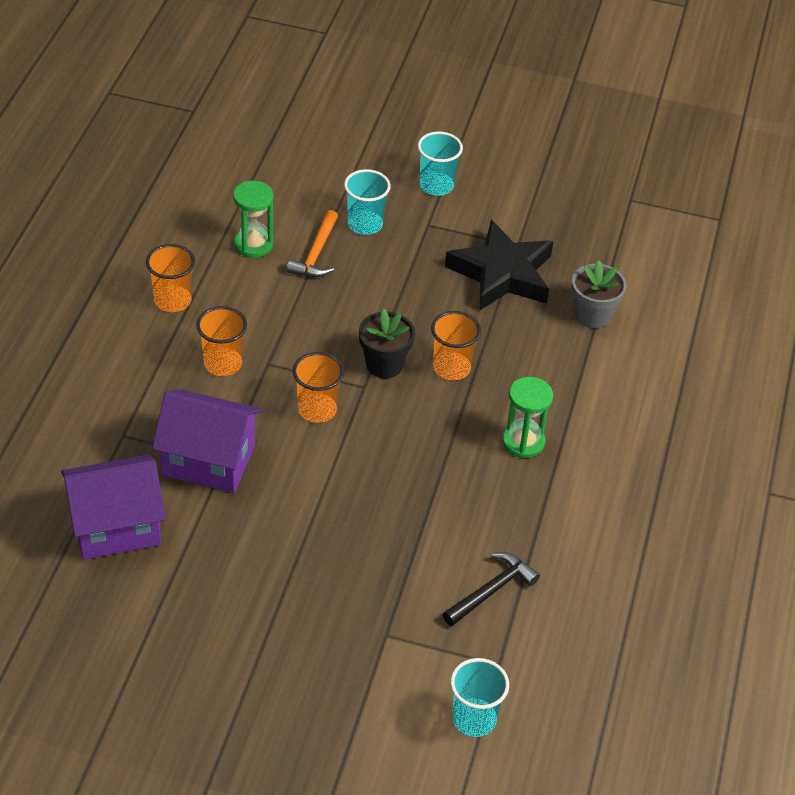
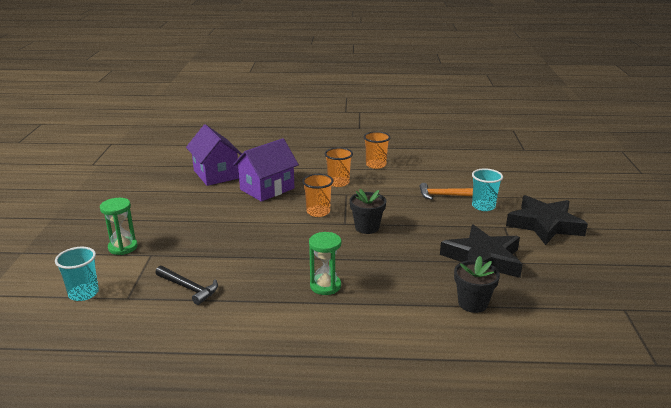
camera: 80 degrees right, 20 degrees down
(208, 461) = (267, 189): purple house -> purple house turned 45 degrees clockwise
(253, 244) = (435, 178): green hourglass -> green hourglass (123, 247)
(436, 186) = (544, 225): turquoise cup -> black star
(451, 368) = (378, 250): orange cup -> none
(593, 315) = (472, 303): grey flower pot -> black flower pot

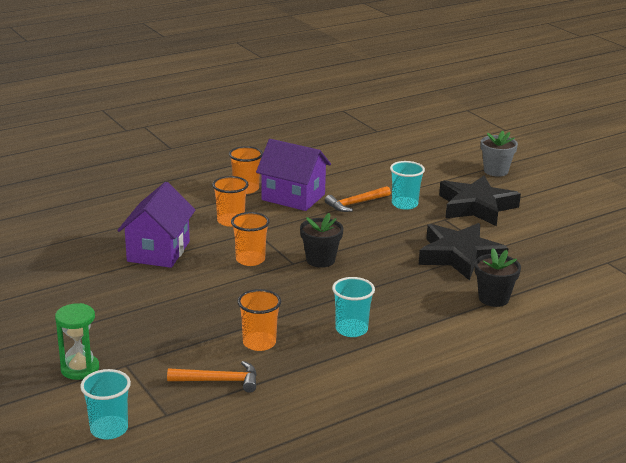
camera: 35 degrees left, 0 degrees up
(188, 288) = (219, 381): black hammer -> orange hammer
(216, 174) = (70, 252): purple house -> purple house (293, 197)
(249, 271) = (259, 343): none -> orange cup
(325, 286) = (351, 329): green hourglass -> turquoise cup
(595, 202) = (496, 171): none -> grey flower pot

